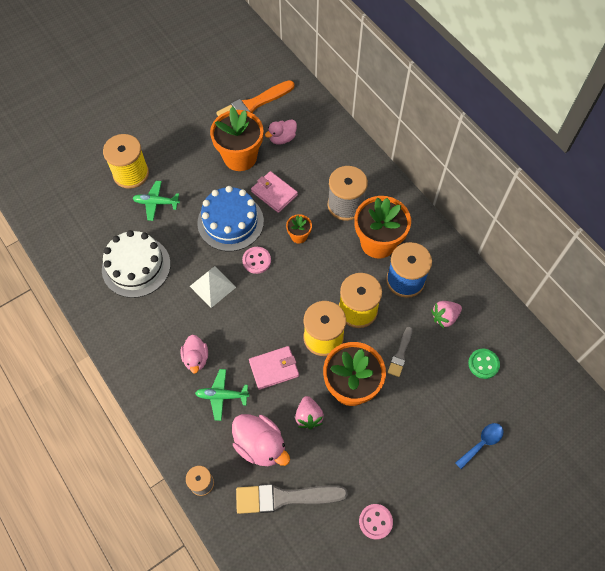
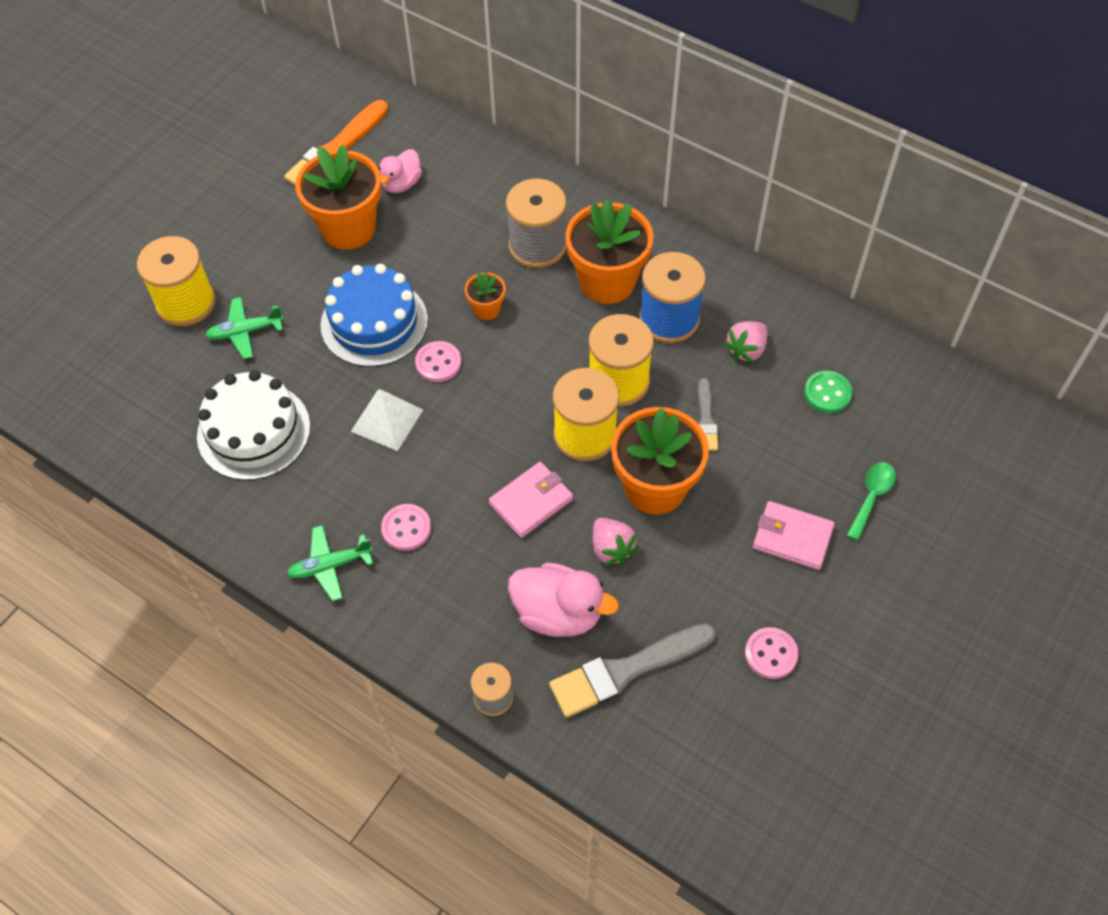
camera: 20 degrees left, 5 degrees down
(196, 358) = (406, 528): pink duck -> pink button
(222, 396) = (469, 566): green plane -> green plane (330, 566)
(274, 193) = (423, 262): pink wallet -> pink wallet (792, 537)
(482, 443) = (871, 497): blue spoon -> green spoon

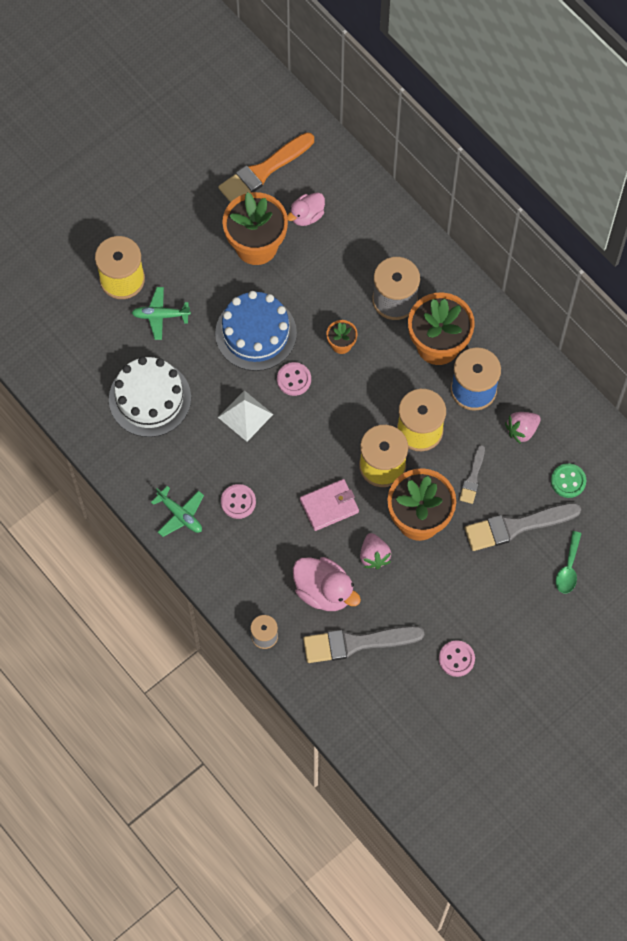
camera: 15 degrees right, 10 degrees up
(330, 566) = (180, 515): green plane -> green plane turned 135 degrees counterclockwise
(785, 463) = (517, 526): none -> grey brush
(792, 537) = (501, 582): pink wallet -> none
(871, 497) = (568, 568): green spoon -> green spoon turned 150 degrees clockwise

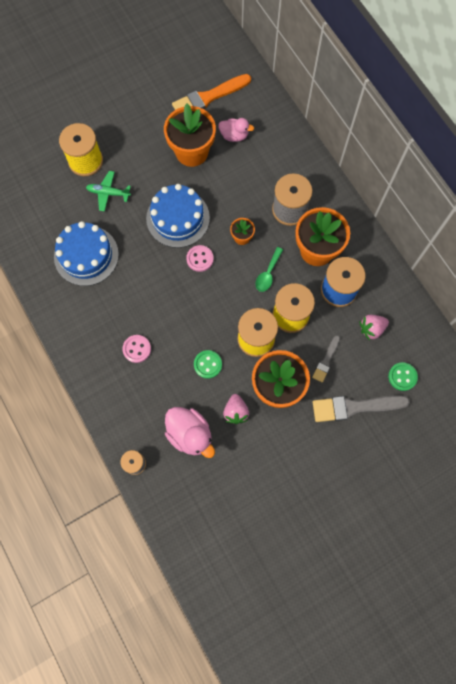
camera: 10 degrees right, 5 degrees up
(150, 398) = (86, 255): white cake -> blue cake
(180, 515) = (89, 351): green plane -> none
(245, 415) = (156, 281): white pyramid -> none
(306, 216) = (234, 135): pink duck -> pink duck turned 135 degrees counterclockwise
(329, 506) = (208, 364): pink wallet -> green button
(357, 643) = (208, 483): grey brush -> none
(456, 659) = (287, 511): pink button -> none
(568, 568) = (391, 450): green spoon -> green spoon (268, 274)

